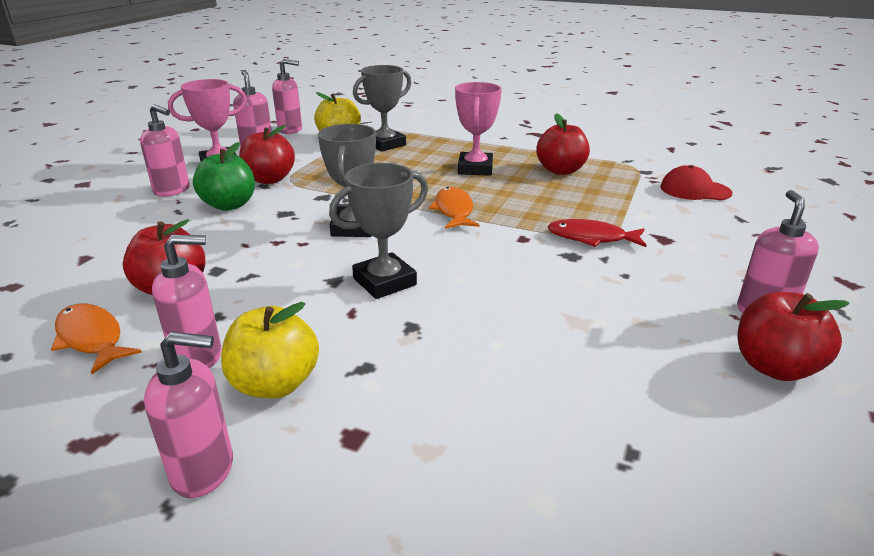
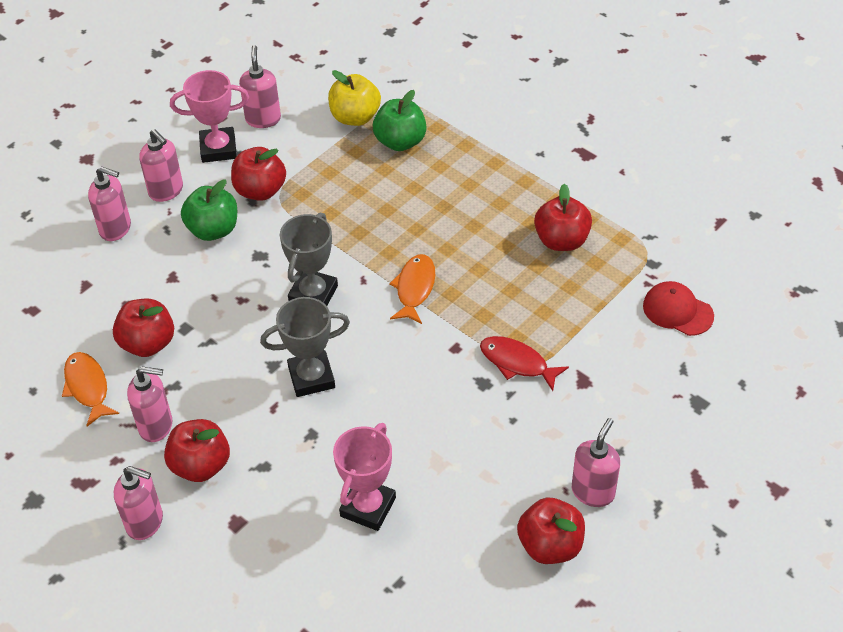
camera: 20 degrees right, 20 degrees up
(275, 384) = (200, 465): yellow apple -> red apple
(290, 130) = (308, 84): pink soap dispenser -> pink soap dispenser (116, 228)
(385, 144) = (400, 141): grey trophy -> green apple
(475, 169) = (473, 216): pink trophy -> pink trophy (368, 507)

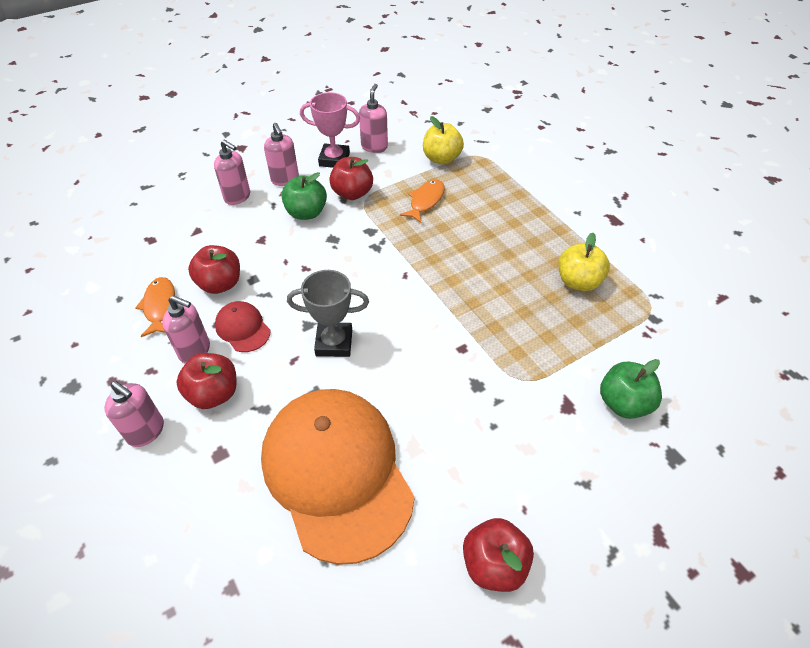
camera: 15 degrees right, 0 degrees up
(313, 294) = (362, 277): grey trophy -> none
(368, 507) = (337, 472): pink trophy -> orange cap
(400, 141) = (469, 181): green apple -> green apple (623, 403)
(414, 288) = (444, 291): orange fish -> orange fish (425, 201)
(517, 363) = (512, 375): red fish -> none
(561, 240) = (578, 282): red apple -> yellow apple
(593, 491) = (551, 519): pink soap dispenser -> none
(677, 311) = (669, 365): red cap -> red cap (243, 328)

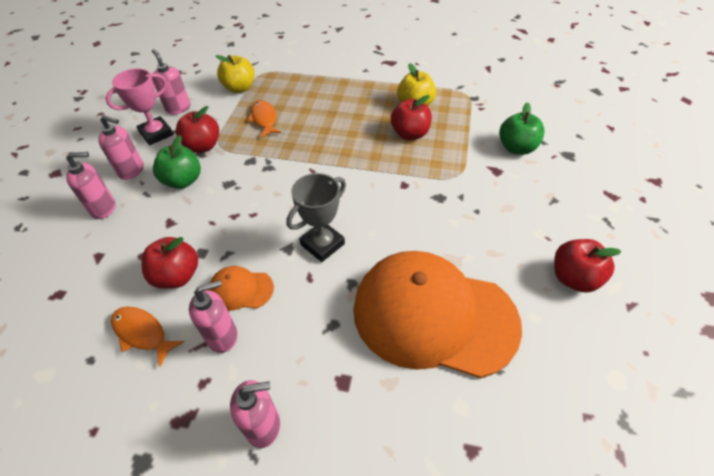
camera: 45 degrees left, 0 degrees up
(214, 394) = (281, 349): red apple -> red apple (410, 134)
(243, 328) = (241, 289): red cap -> orange cap

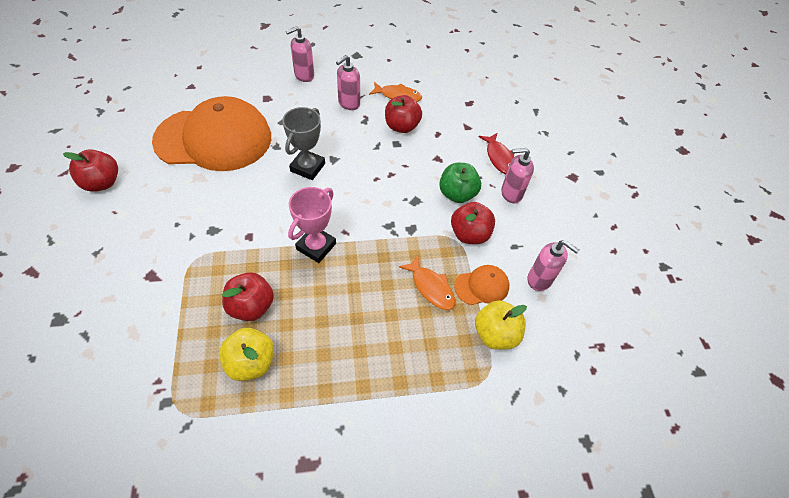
camera: 155 degrees right, 5 degrees up
(104, 208) = (499, 158): pink soap dispenser -> red fish
(156, 134) = (529, 238): pink trophy -> pink trophy (316, 246)
(241, 289) = (352, 128): orange cap -> orange cap (482, 286)
(516, 148) = (121, 315): green apple -> none

